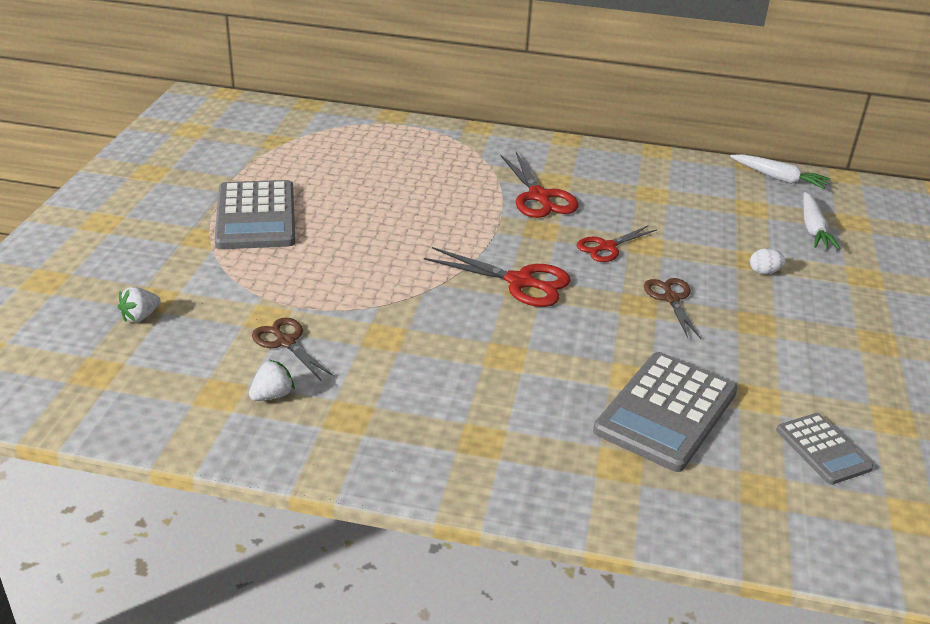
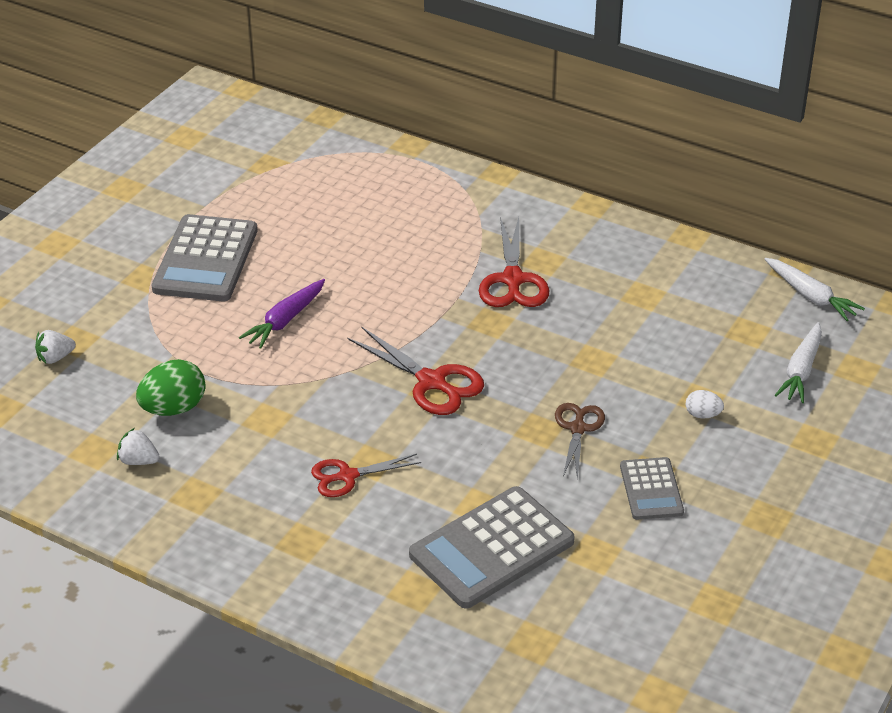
camera: 20 degrees right, 5 degrees up
(272, 395) = (138, 461): white strawberry -> white strawberry turned 135 degrees counterclockwise
(286, 342) = (174, 408): brown scissors -> green egg
(357, 253) = (285, 320): none -> purple carrot
(607, 247) = (548, 355): red scissors -> red scissors (347, 476)
(823, 449) = (620, 616): grey calculator -> grey calculator (651, 489)

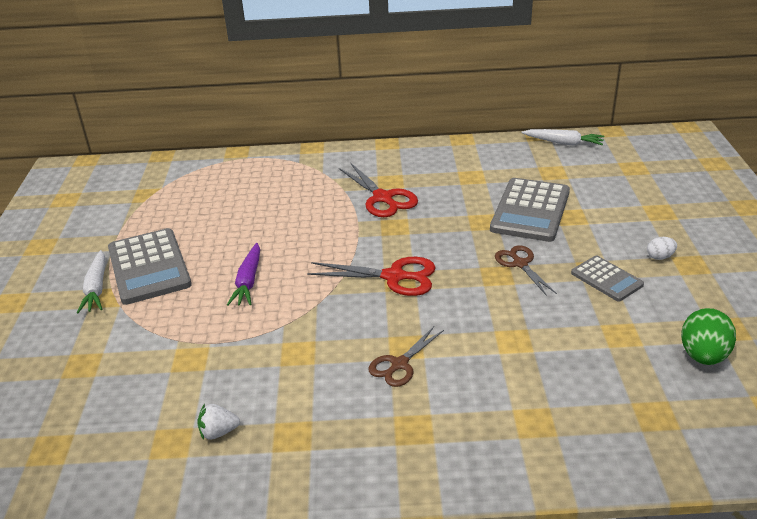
camera: 30 degrees left, 5 degrees down
(55, 358) = (74, 385): white strawberry -> none
(174, 408) = (214, 378): green egg -> green egg (703, 356)
(347, 476) = (399, 364): red scissors -> brown scissors
(491, 548) = (553, 364): grey calculator -> grey calculator (530, 210)
(702, 415) = (583, 224): white egg -> white egg (660, 257)
(801, 370) = (606, 180): white carrot -> white carrot (96, 288)

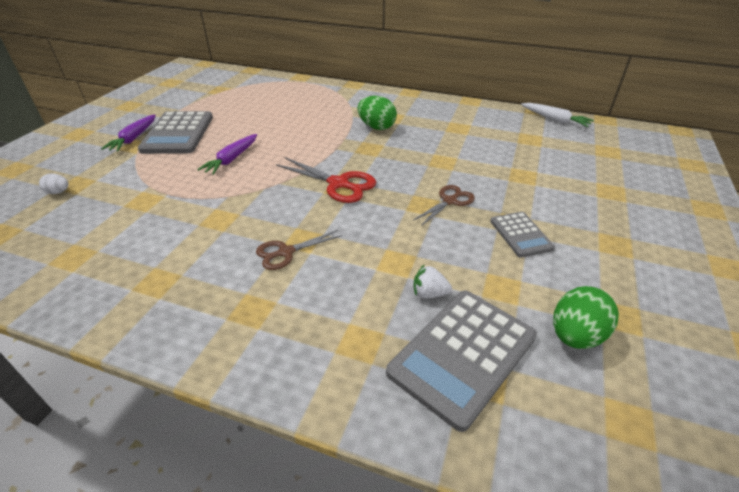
camera: 20 degrees right, 5 degrees up
(96, 288) = (134, 138): white carrot -> purple carrot
(218, 432) = (110, 260): white strawberry -> white strawberry (429, 293)
(383, 198) = (376, 127): red scissors -> green egg
(520, 264) = (450, 201): brown scissors -> brown scissors turned 45 degrees clockwise
(530, 210) = (489, 162): grey calculator -> grey calculator (462, 354)
(660, 257) = (586, 229): white egg -> white egg (58, 192)

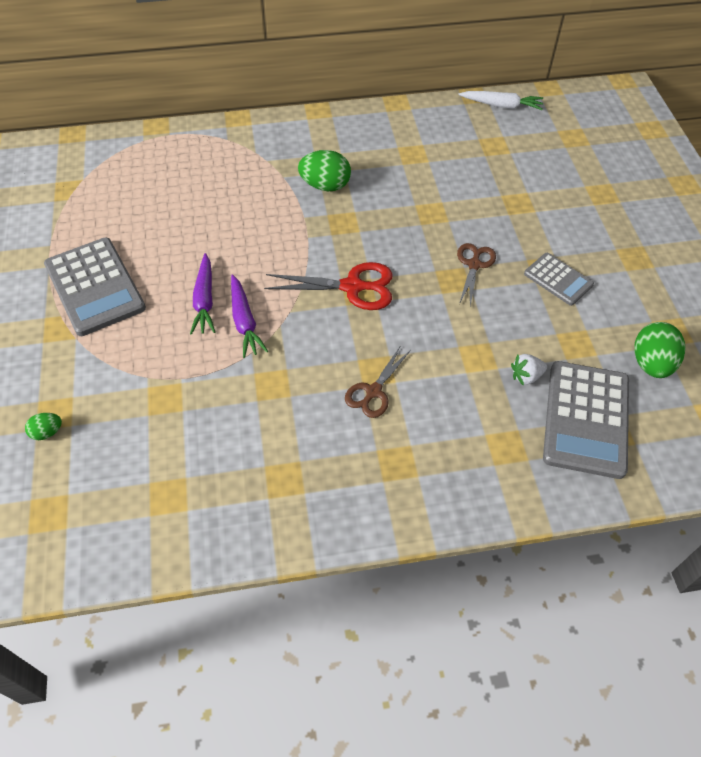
camera: 30 degrees left, 15 degrees up
(58, 192) = (47, 432): white egg -> green egg
(134, 138) = (45, 317): purple carrot -> purple carrot (244, 321)

